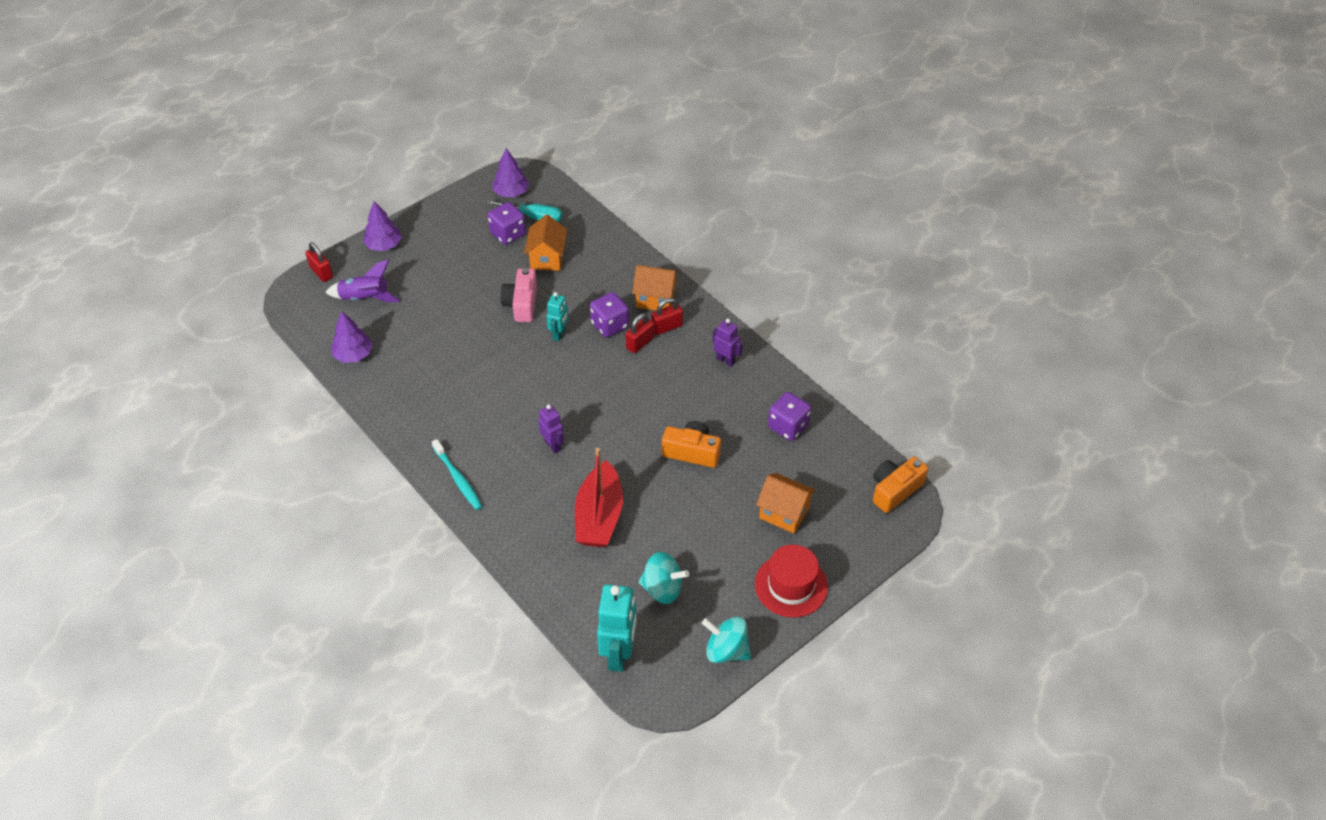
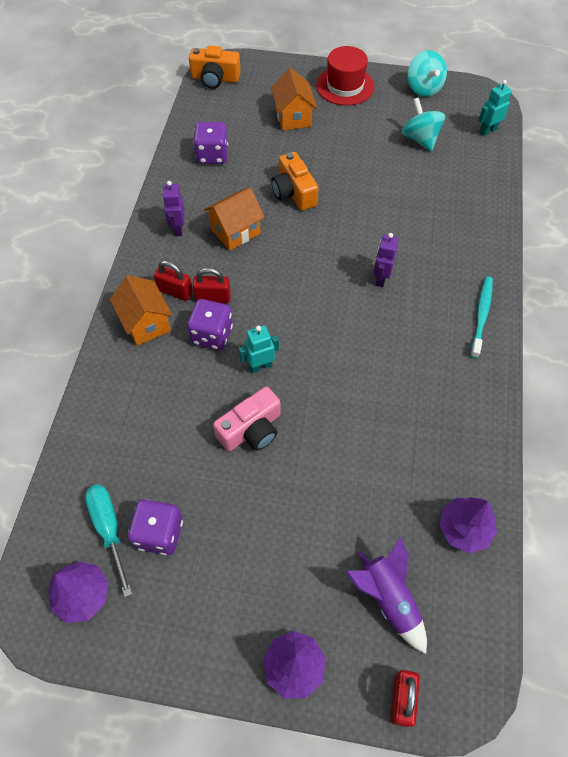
camera: 130 degrees left, 10 degrees up
(547, 258) = (166, 459): orange house -> orange house (235, 231)
(599, 516) = (408, 206): red boat -> none
(619, 654) = (487, 130): turquoise robot -> turquoise robot, size x0.57

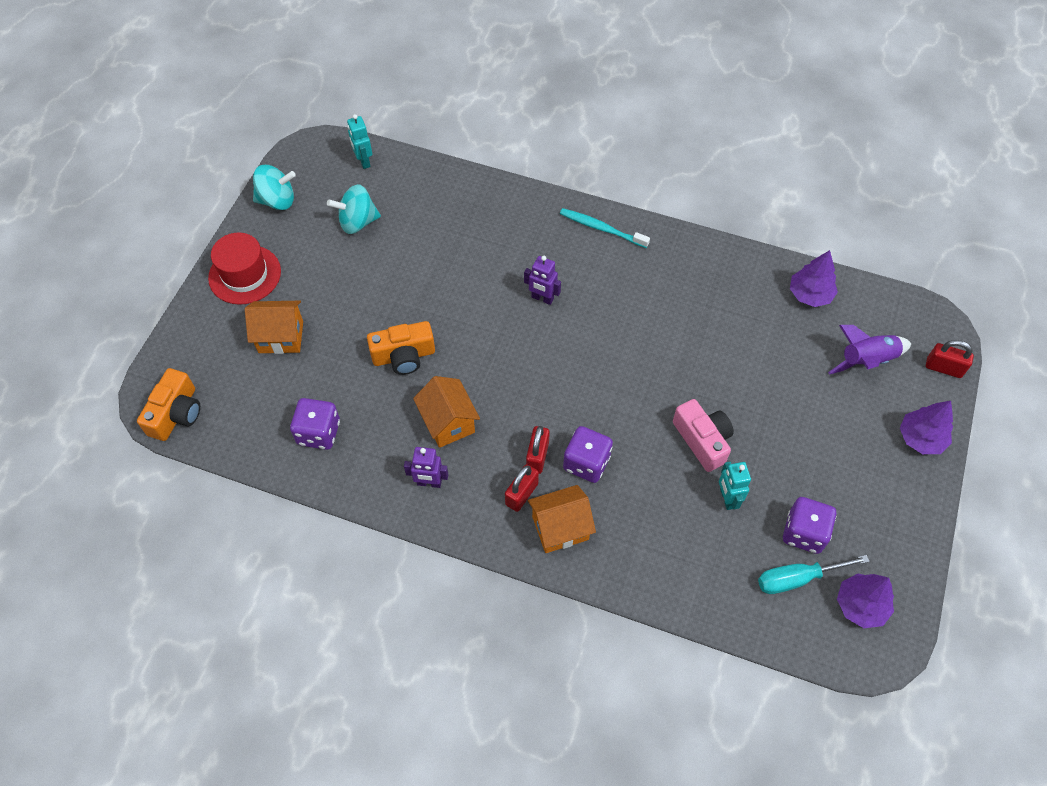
camera: 80 degrees left, 0 degrees up
(260, 366) = (631, 422): turquoise robot -> turquoise robot (727, 498)

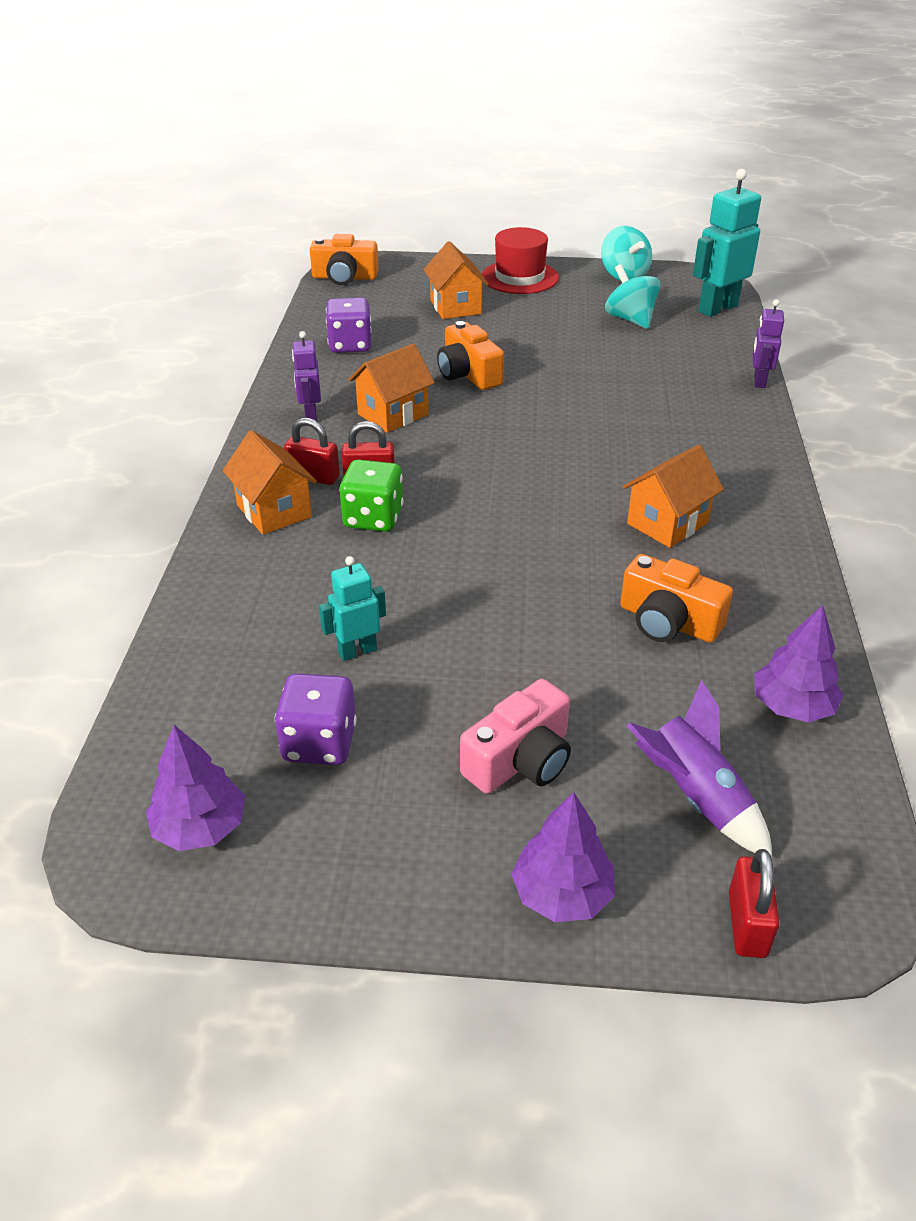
camera: 75 degrees right, 20 degrees down
(363, 161) = (717, 308): turquoise robot -> turquoise robot, size x1.76
(542, 298) = (606, 450): purple robot -> purple robot (759, 381)
(586, 463) = (373, 518): purple dice -> green dice
(601, 228) = (756, 478): turquoise toothbrush -> none
(637, 293) = (667, 523): none -> orange house
(702, 440) = (447, 615): pink camera -> pink camera (520, 760)
(732, 326) = (668, 621): none -> orange camera
(797, 578) = (238, 743): turquoise screwdriver -> none

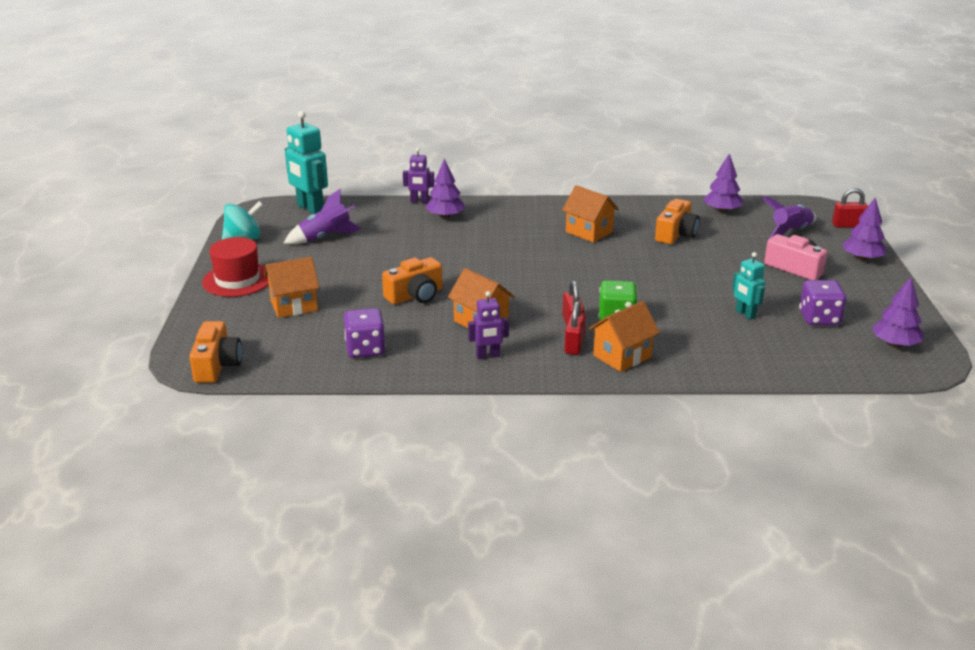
camera: 95 degrees left, 10 degrees down
(630, 319) = (325, 237): turquoise spinning top -> purple rocket
(708, 400) = (445, 216): none -> purple tree

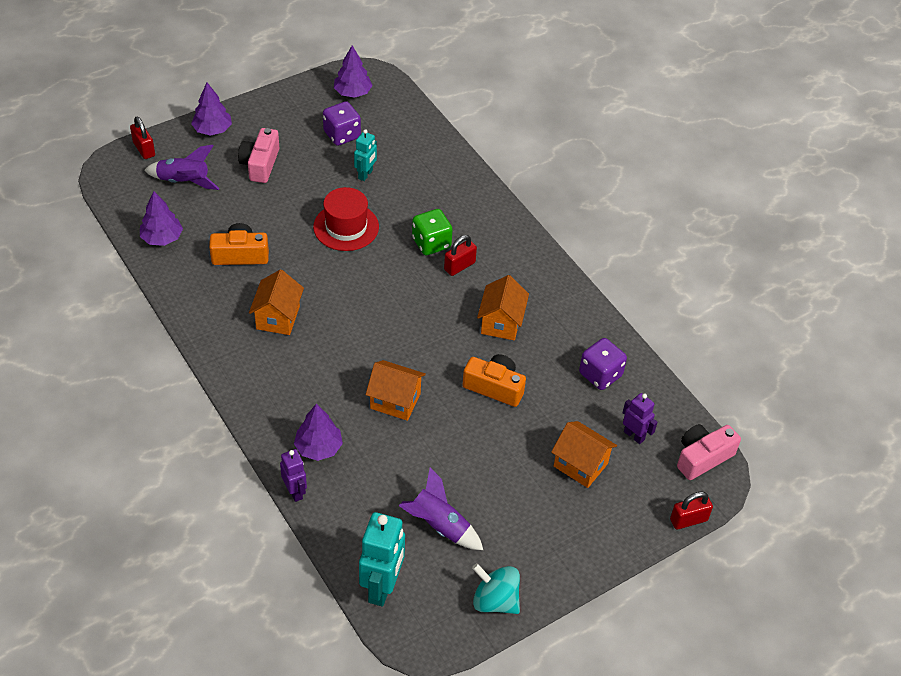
camera: 125 degrees left, 20 degrees up
(217, 365) = (702, 457): orange camera -> pink camera
(237, 280) = (575, 542): red hat -> red hat (346, 227)
(488, 356) = (546, 296): purple robot -> purple robot (634, 435)
(574, 345) = (490, 253): red padlock -> red padlock (688, 520)
(622, 356) = (484, 222): orange house -> orange house (395, 401)

